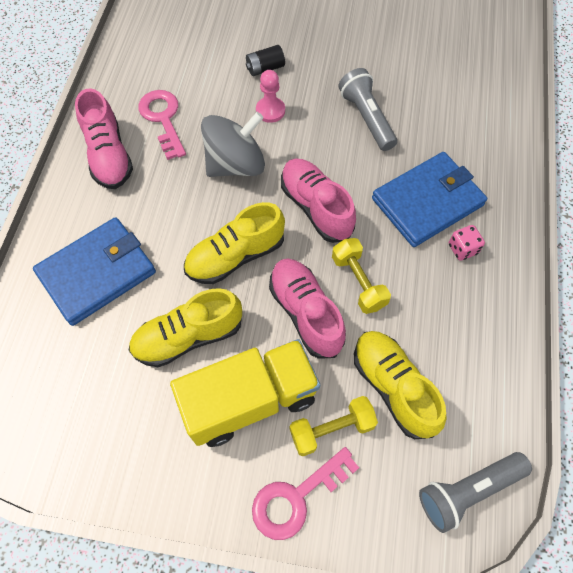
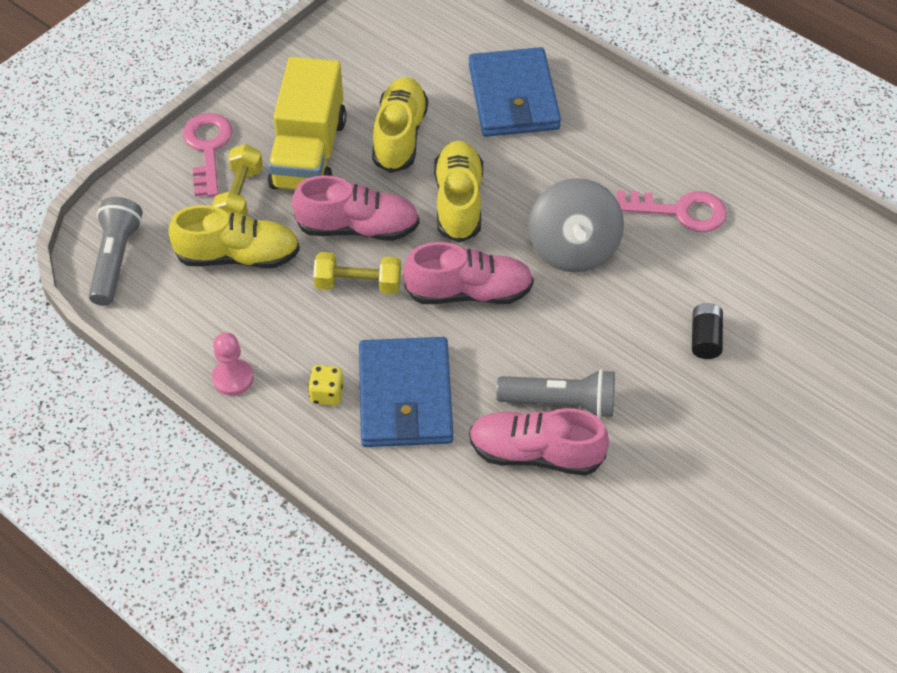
camera: 120 degrees right, 10 degrees down
(109, 155) = (655, 150): pink shoe -> pink shoe (535, 453)
(270, 111) = (632, 313): pink pawn -> pink pawn (233, 378)
(462, 249) = (327, 394): pink dice -> yellow dice

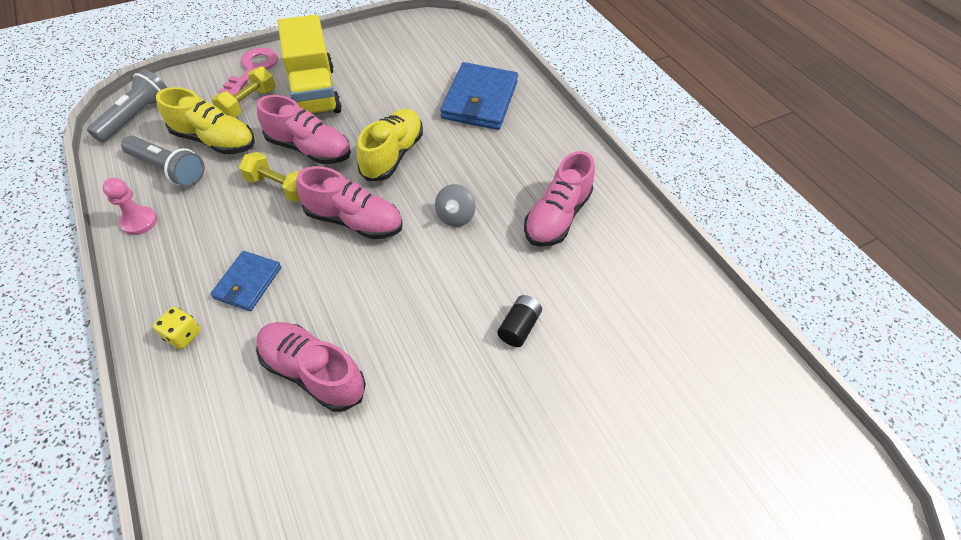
camera: 20 degrees right, 0 degrees up
(309, 153) = (314, 92): yellow truck -> yellow truck turned 45 degrees counterclockwise
(327, 394) = (193, 258): yellow dice -> yellow dice (183, 335)
(400, 136) = (383, 100): yellow shoe -> none
(405, 396) = (248, 283): blue wallet -> blue wallet, size x0.56
(560, 403) = (363, 336): grey flashlight -> grey flashlight (168, 169)
(573, 248) = (455, 216): grey spinning top -> grey spinning top, size x0.53
(680, 211) = (556, 217): pink key -> pink shoe

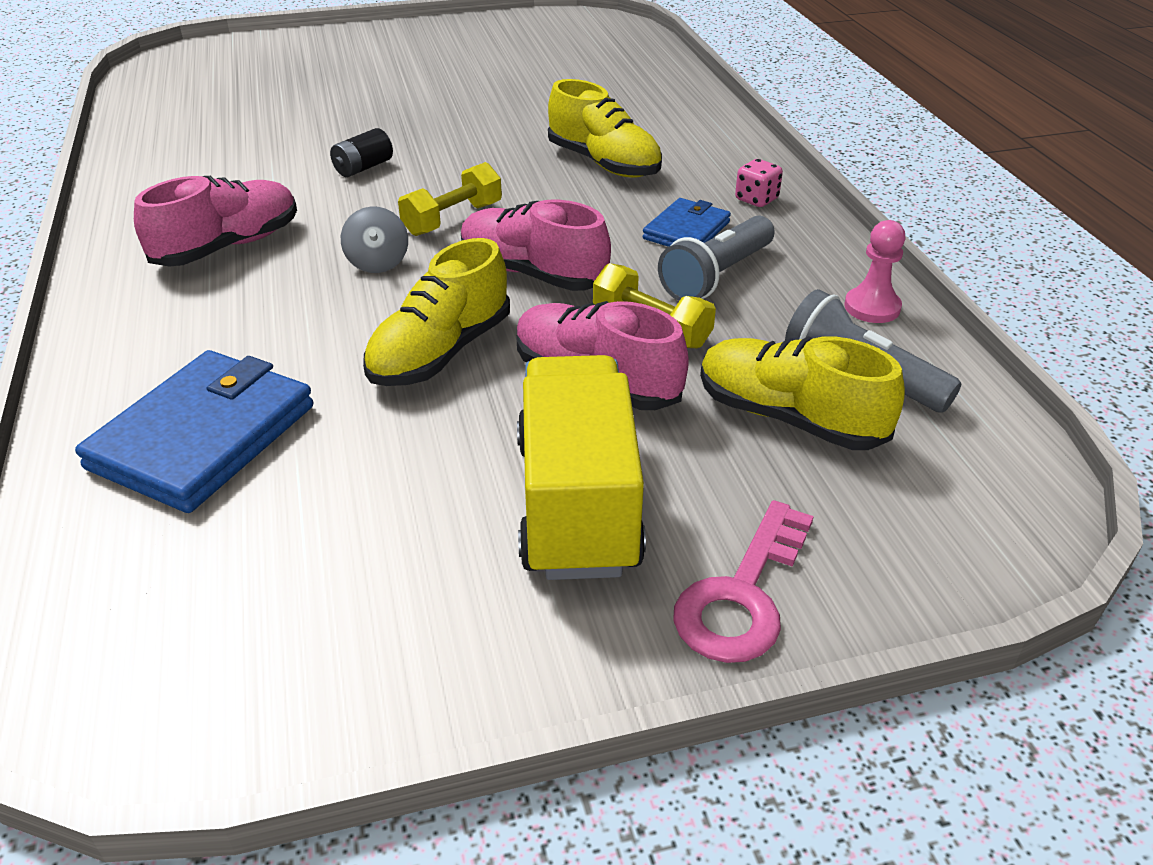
camera: 165 degrees left, 15 degrees down
(136, 116) = (989, 492): grey flashlight -> grey flashlight (716, 276)
(183, 335) = (756, 199): yellow dice -> pink dice
(248, 103) = (735, 494): yellow dumbbell -> yellow dumbbell (452, 219)
(313, 372) = (604, 163): pink shoe -> yellow shoe
(455, 216) = (377, 262): grey spinning top -> grey spinning top turned 135 degrees clockwise

